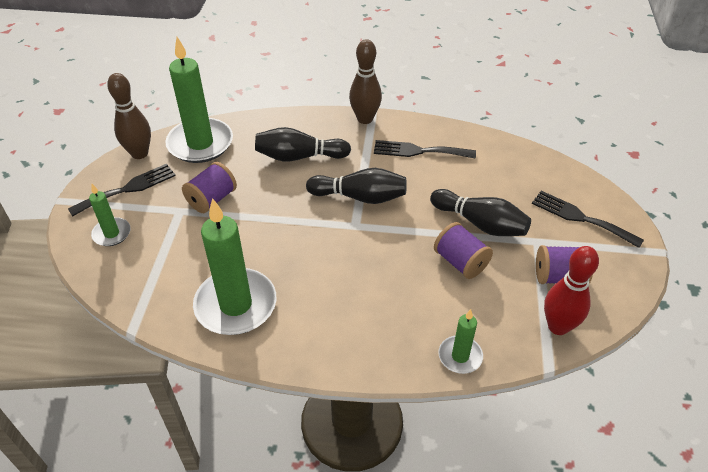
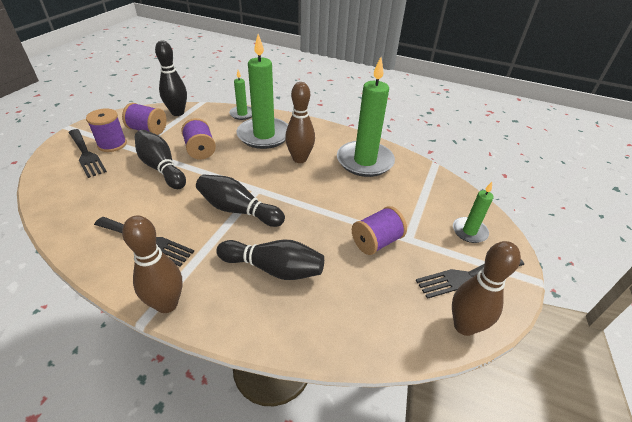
camera: 165 degrees left, 5 degrees down
(200, 143) = (386, 321): green candle -> green candle (264, 135)
(325, 284) = (299, 159): none -> brown bowling pin
(558, 326) = (177, 113): red bowling pin -> black bowling pin
(572, 240) = (112, 144): none -> purple spool

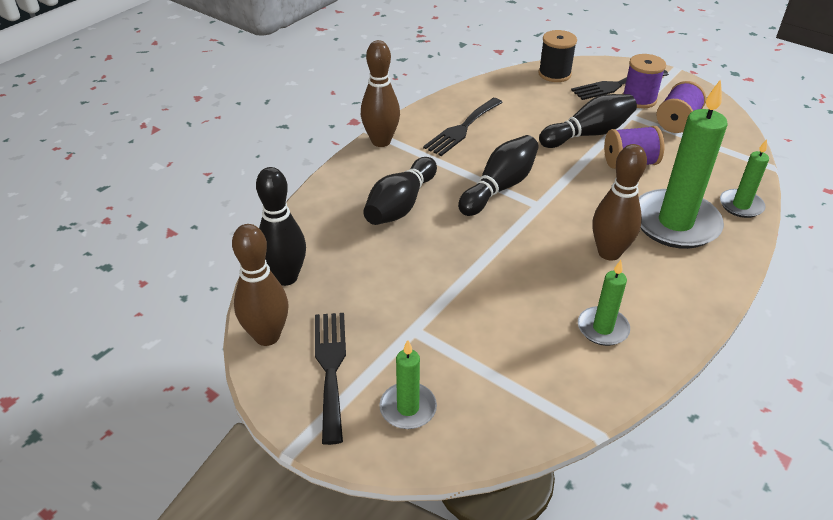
camera: 105 degrees right, 0 degrees up
(54, 188) = (554, 74): none -> black spool
(177, 113) = (730, 144): black bowling pin -> black bowling pin (286, 277)
(364, 161) = (602, 328): green candle -> green candle, size x0.51
(376, 242) = (416, 295): purple spool -> none

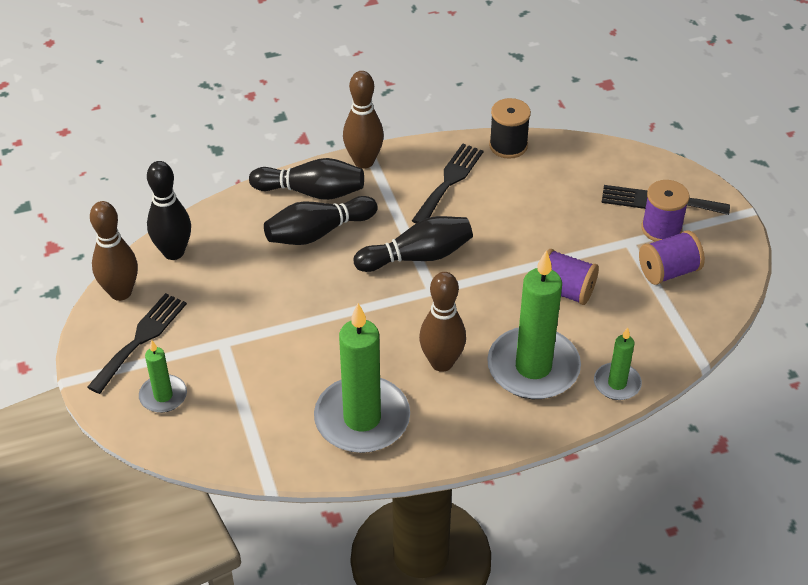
camera: 35 degrees right, 5 degrees up
(462, 128) = (449, 181): black fork -> black fork turned 135 degrees clockwise
(554, 74) = (609, 160): black spool -> black spool (508, 146)
(588, 134) = (562, 242): black bowling pin -> black bowling pin (312, 192)
(602, 328) = (362, 419): green candle -> green candle, size x1.97

